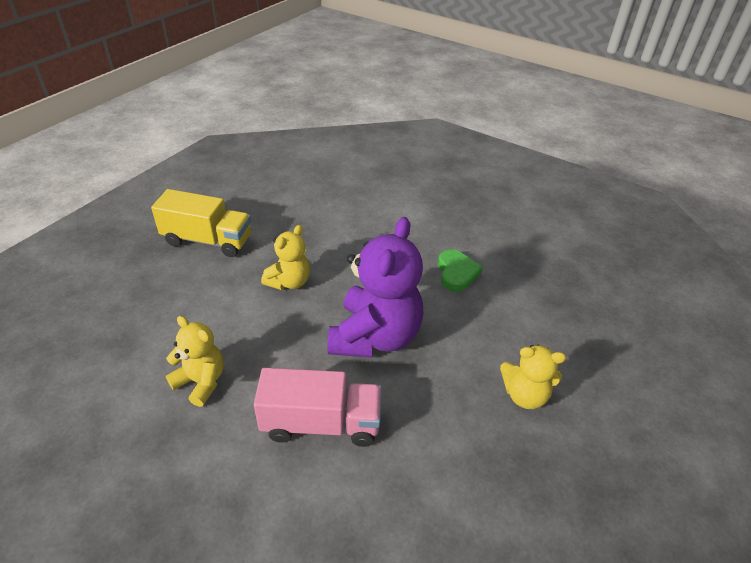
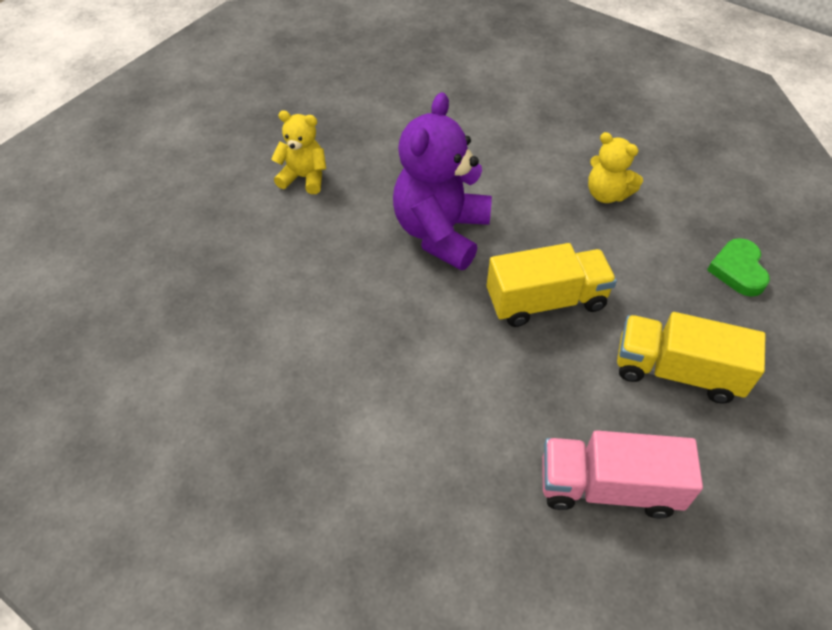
camera: 175 degrees left, 10 degrees up
(289, 282) = (546, 301): yellow teddy bear -> yellow truck
(321, 423) = (490, 161): pink truck -> pink truck (608, 487)
(456, 273) = (330, 311): green heart -> green heart (738, 270)

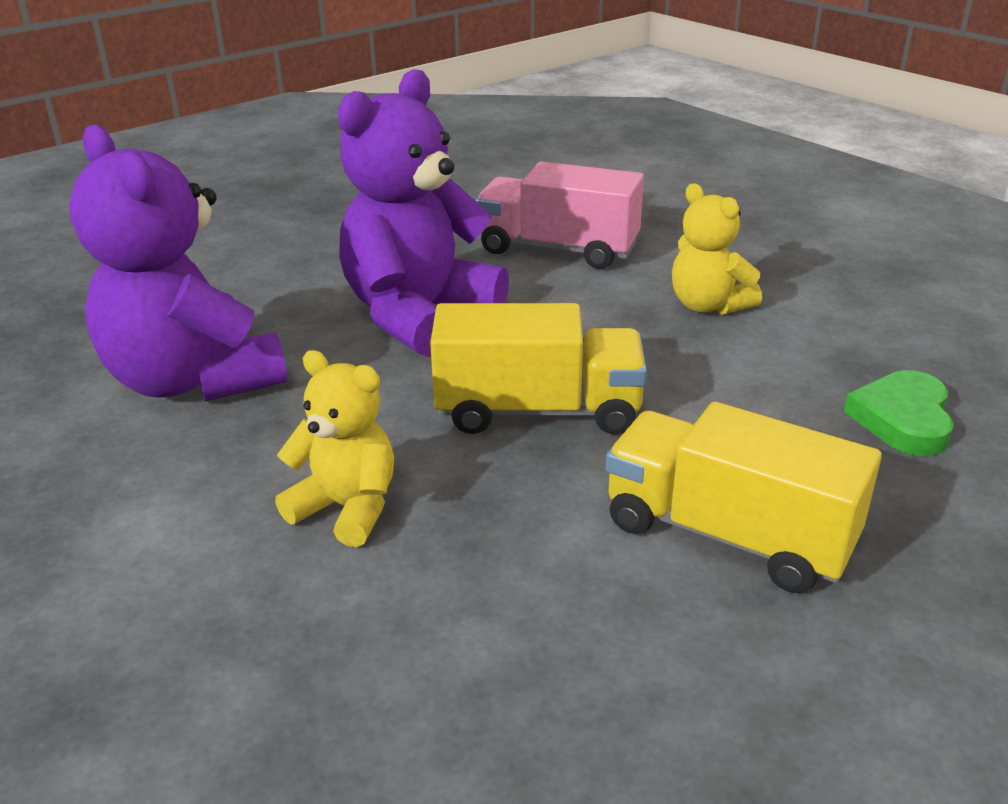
camera: 15 degrees right, 20 degrees down
(304, 177) = (264, 241): yellow teddy bear -> yellow teddy bear (347, 508)
(333, 314) = (194, 380): none -> purple teddy bear
(608, 487) = (507, 682): pink truck -> pink truck (558, 249)

